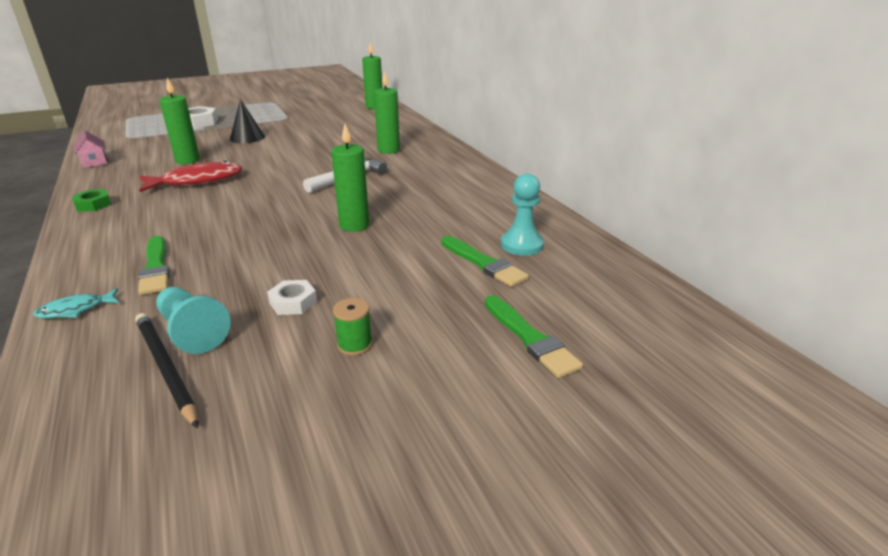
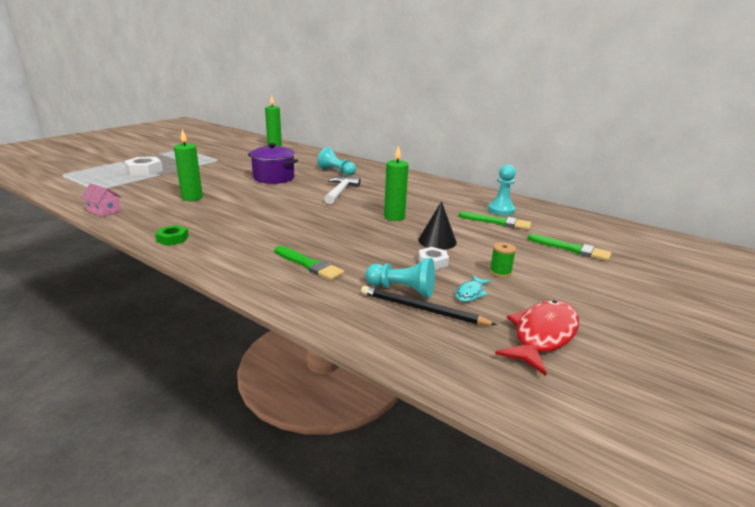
camera: 30 degrees left, 5 degrees down
(75, 310) = (301, 299): turquoise fish -> turquoise fish (470, 293)
(197, 181) = (231, 210): red fish -> red fish (542, 335)
(247, 137) = (212, 176): black cone -> black cone (437, 241)
(305, 148) = (273, 178): none -> purple pot
(388, 150) = (336, 171): green candle -> turquoise pawn

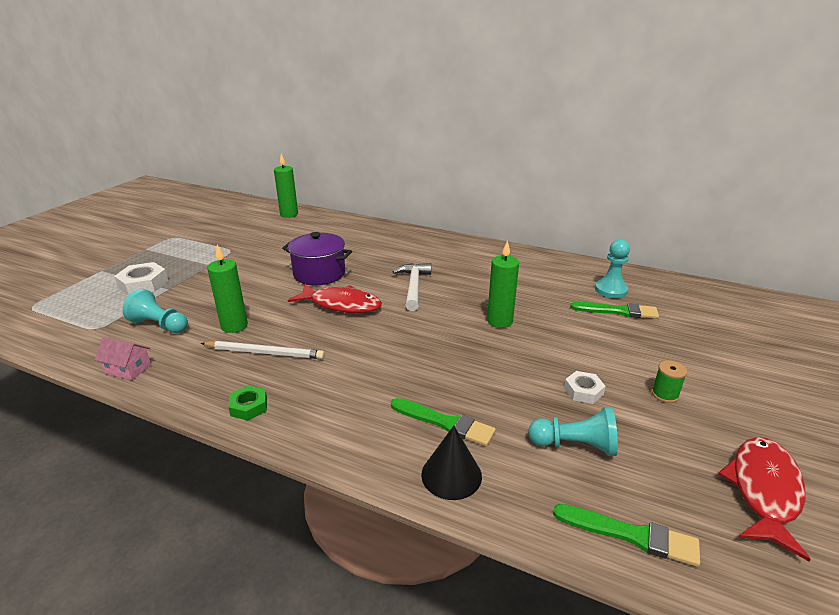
camera: 10 degrees left, 5 degrees up
(204, 213) = (265, 352): none -> white pencil
(278, 195) = (341, 305): none -> red fish
(336, 171) = (390, 252): turquoise pawn -> turquoise pawn (160, 325)
(422, 309) = (615, 475): black pencil -> none
(437, 241) = (569, 354): black cone -> black cone (451, 475)
(470, 293) = (652, 436): turquoise fish -> none
(571, 249) = (718, 343): green brush -> green brush (631, 535)

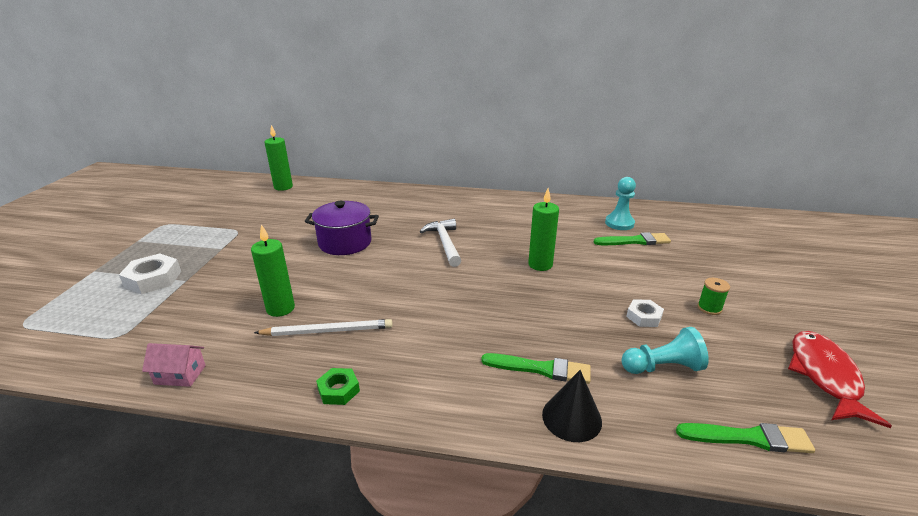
camera: 15 degrees left, 0 degrees up
(160, 325) = (194, 321): turquoise pawn -> none
(341, 305) = (383, 270): red fish -> none

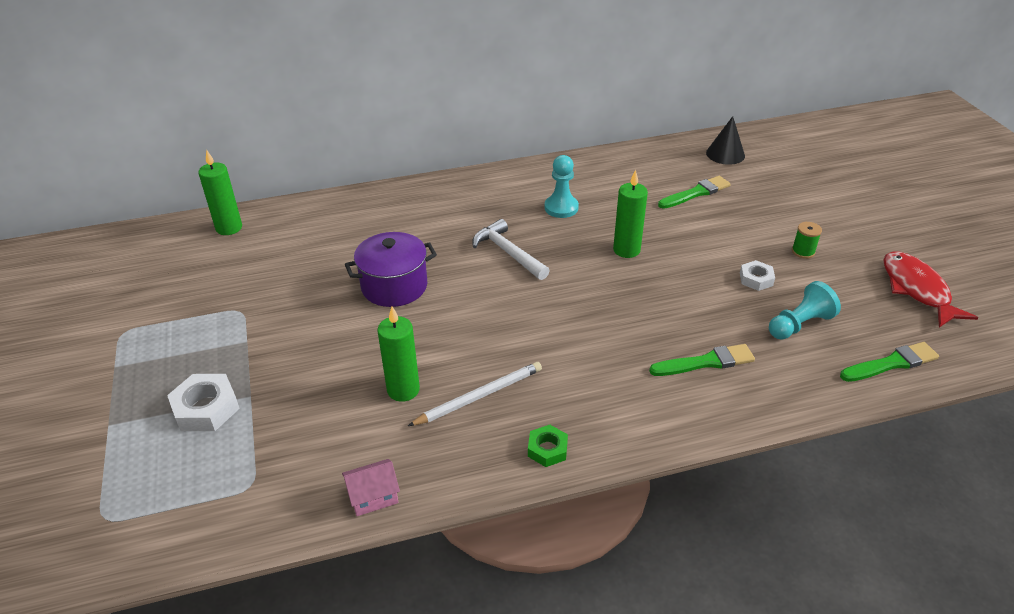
camera: 25 degrees left, 10 degrees up
(571, 417) = (760, 396): black cone -> black cone (725, 154)
(619, 223) = (667, 174): turquoise pawn -> turquoise pawn (561, 208)

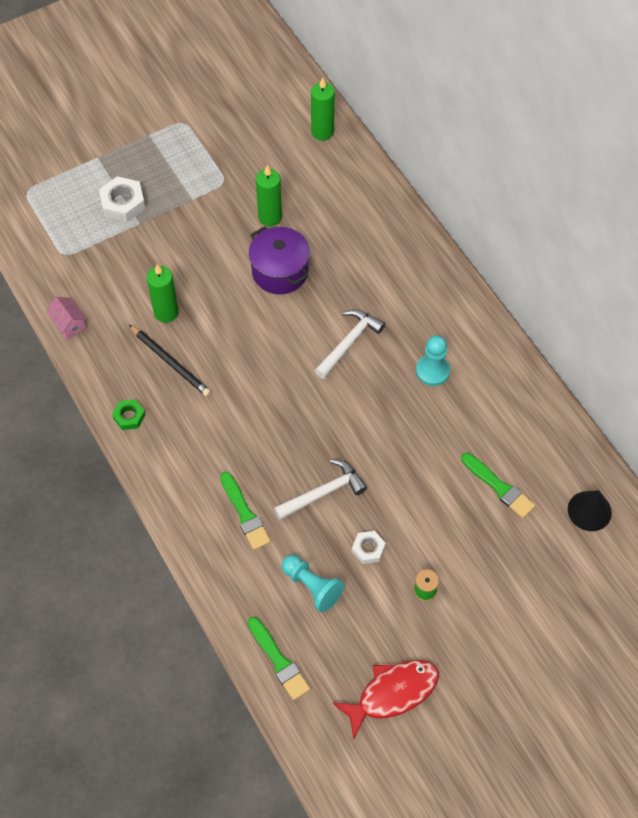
camera: 75 degrees right, 20 degrees up
(479, 396) = (171, 362): white pencil -> black pencil
(626, 250) = (381, 436): green candle -> green candle (270, 217)
(686, 298) = (324, 492): none -> white hammer

